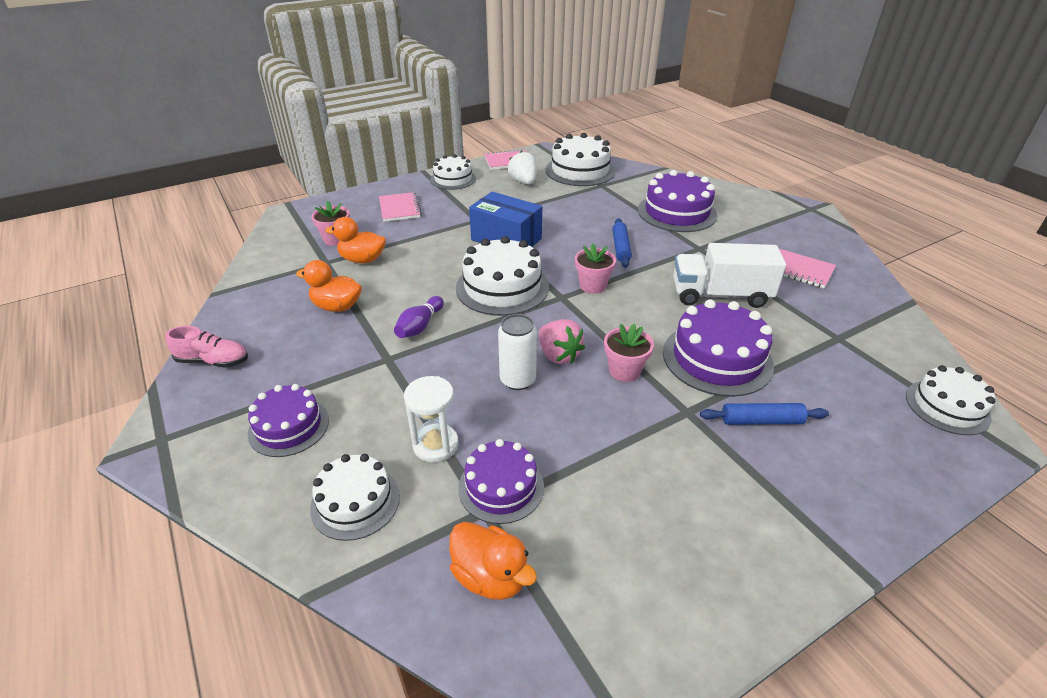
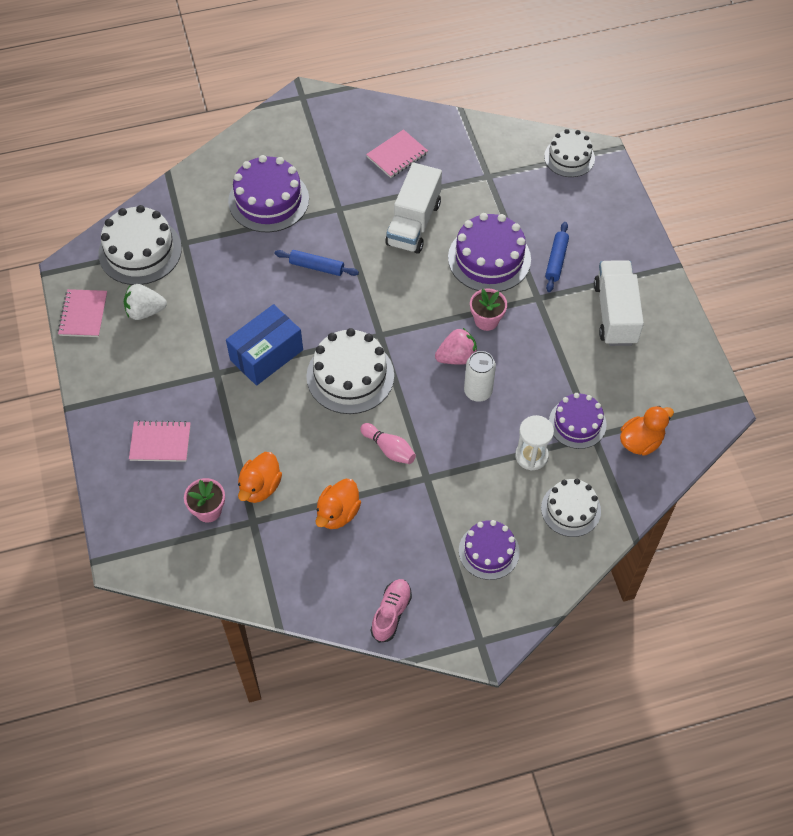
camera: 75 degrees left, 20 degrees up
(420, 326) = (389, 449): purple bowling pin -> pink bowling pin
(453, 179) = (107, 379): white cake -> none
(593, 285) = (370, 307): pink flower pot -> none
(715, 503) = (615, 313): none -> white truck

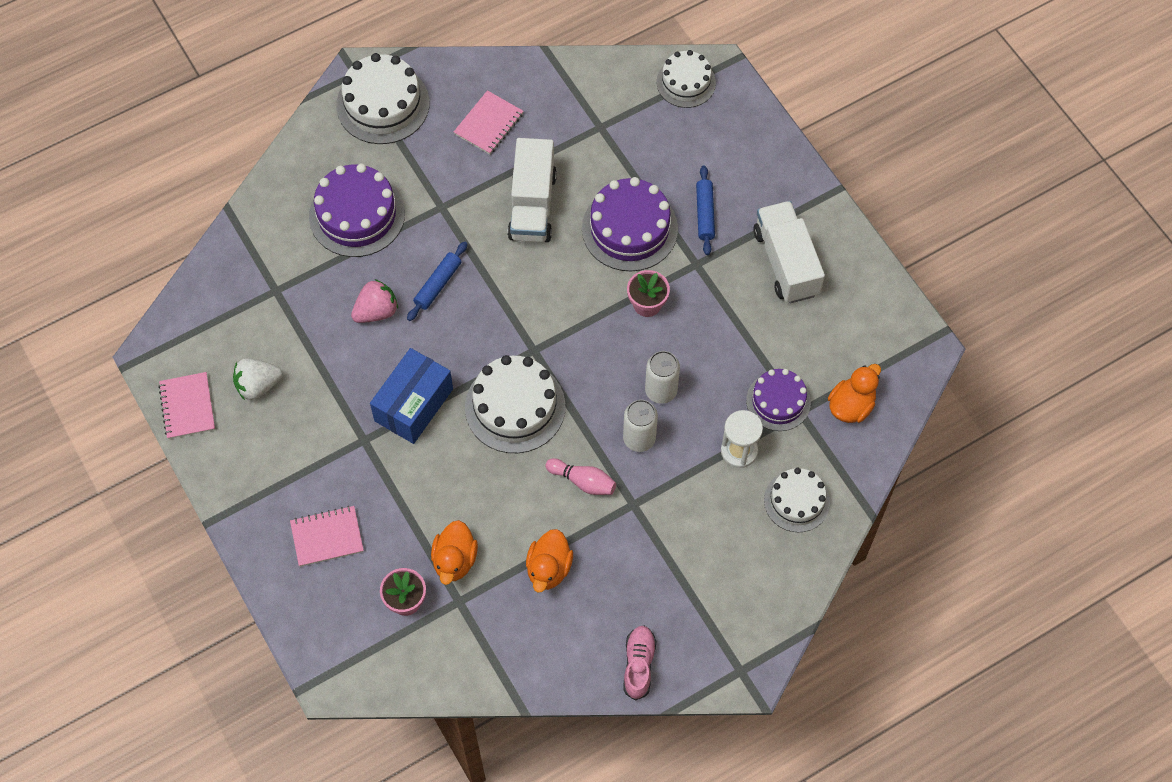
camera: 15 degrees left, 5 degrees up
(140, 251) = (227, 313): white cake -> white cake (383, 104)
(316, 267) = (437, 284): blue rolling pin -> blue rolling pin turned 60 degrees counterclockwise
(448, 425) = (639, 438): none -> white can
(457, 357) = (626, 356): pink strawberry -> pink strawberry (376, 311)
(489, 551) = (722, 570): purple cake -> none

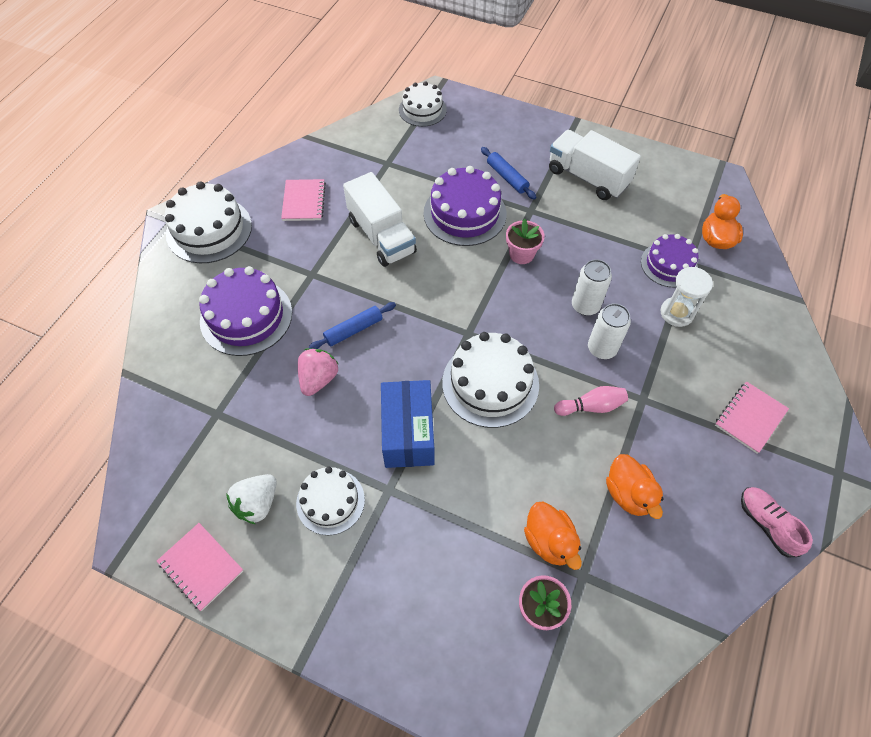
camera: 35 degrees left, 5 degrees down
(327, 537) = (423, 600): pink notebook -> pink notebook (750, 418)
(437, 284) = (353, 330): blue rolling pin -> blue rolling pin turned 60 degrees clockwise
(796, 501) = (747, 322): white cake -> white cake (330, 501)

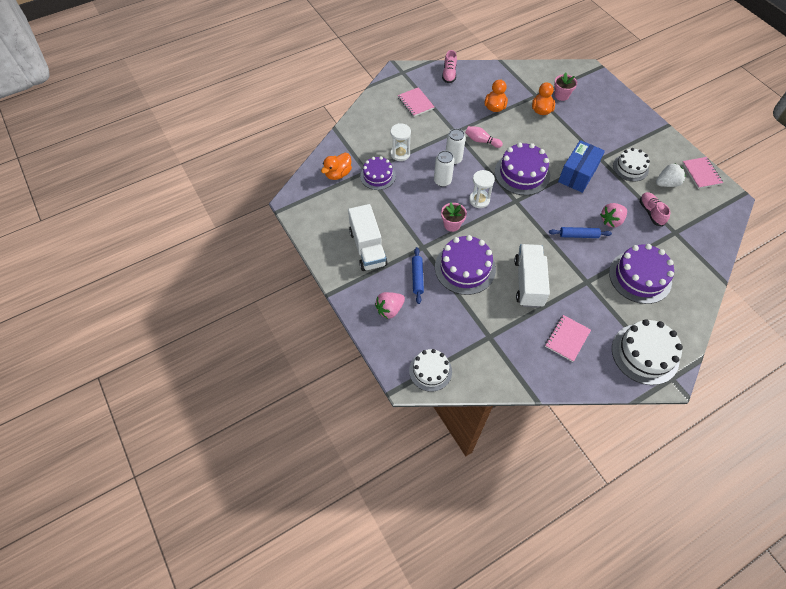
camera: 145 degrees left, 0 degrees up
(264, 428) = (651, 212): none -> pink shoe
(490, 383) = (522, 173): white cake -> purple cake
(506, 136) = (390, 309): none -> pink strawberry
(516, 306) = (479, 200): none -> white hourglass
(750, 418) = (415, 103): pink notebook -> pink notebook turned 75 degrees clockwise

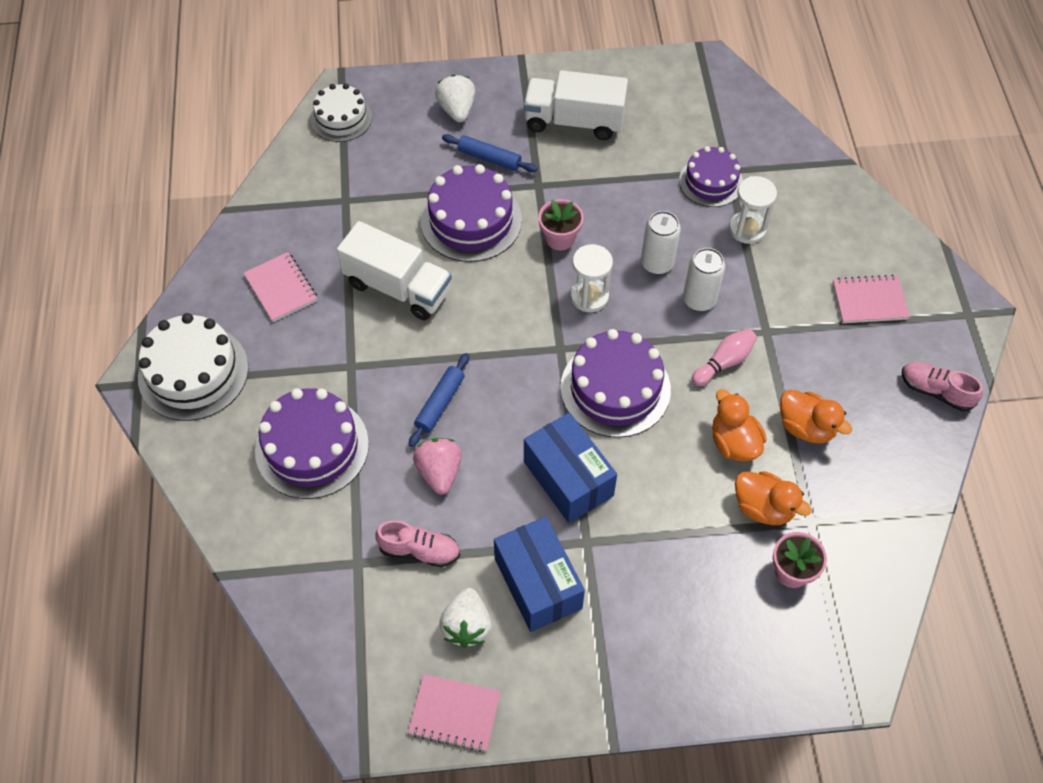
camera: 115 degrees right, 0 degrees up
(338, 174) = (740, 133): orange duck -> orange duck (734, 442)
(390, 309) = (457, 110): pink strawberry -> white strawberry
(630, 167) = (537, 583): white cake -> blue box

